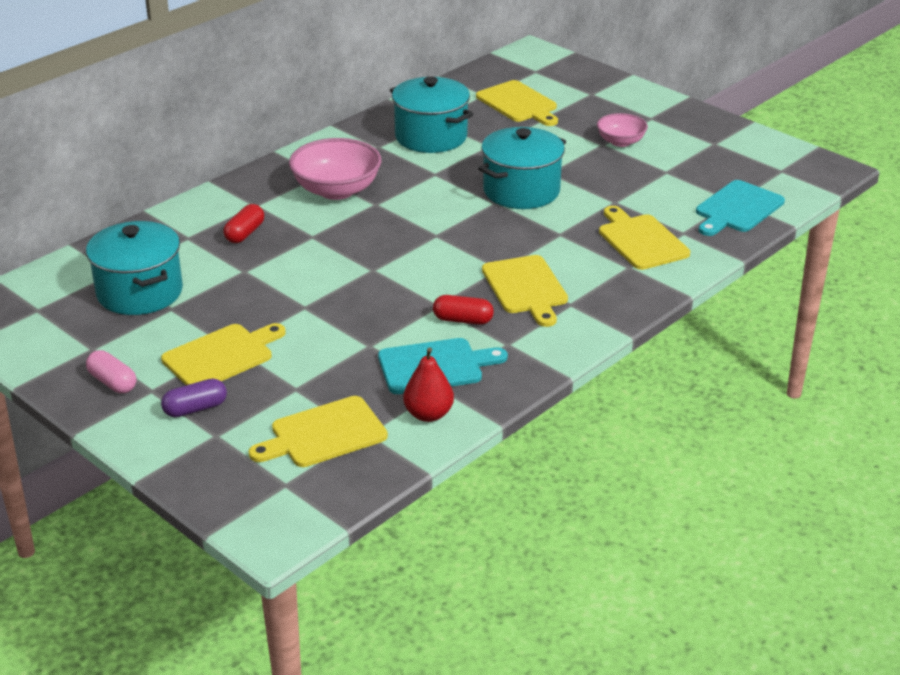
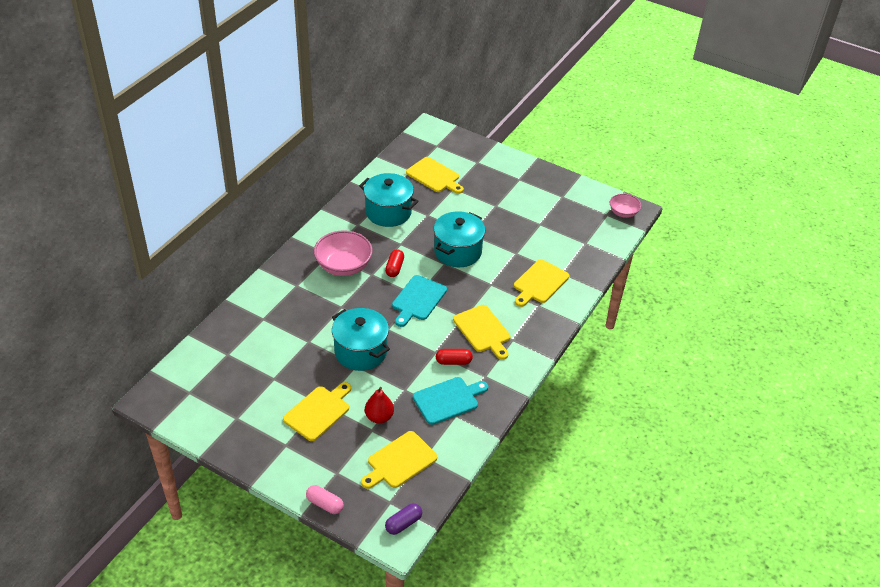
camera: 15 degrees left, 10 degrees up
(112, 382) = (259, 443): pink capsule -> pink capsule (325, 504)
(139, 292) = (249, 368): turquoise pot -> turquoise pot (360, 351)
(195, 409) = (317, 455): purple capsule -> purple capsule (403, 523)
(244, 233) = (298, 310): red capsule -> red capsule (394, 268)
(428, 414) = (455, 437): red pear -> red pear (379, 417)
(620, 142) = (506, 202): pink bowl -> pink bowl (623, 212)
(641, 240) = (539, 283): yellow cutting board -> yellow cutting board turned 105 degrees counterclockwise
(737, 209) = (589, 249): turquoise cutting board -> turquoise cutting board (418, 299)

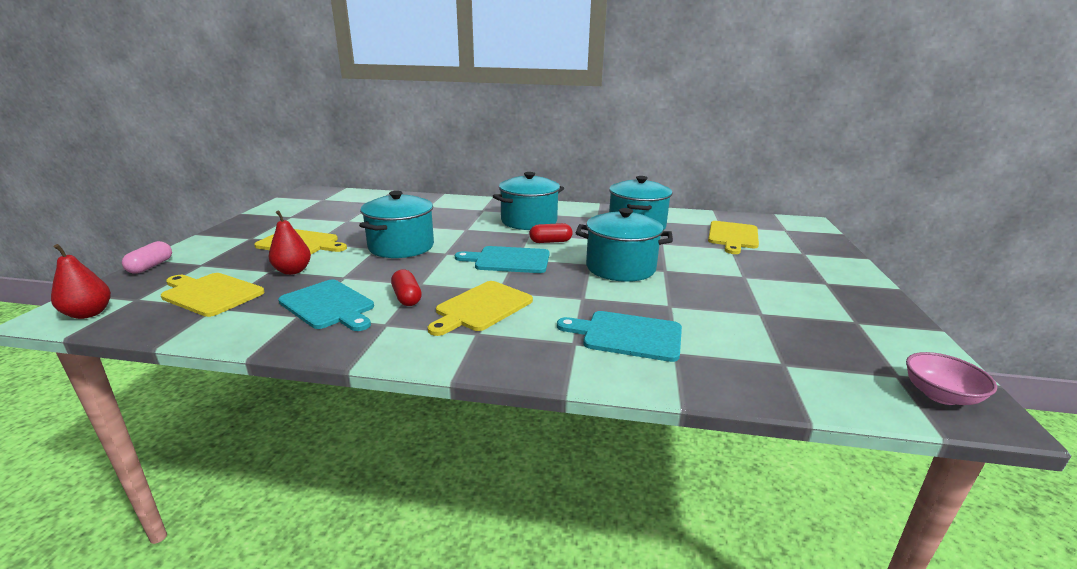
camera: 70 degrees right, 20 degrees down
(343, 266) = (529, 221): pink bowl -> turquoise pot
(403, 523) = (88, 314): purple capsule -> red pear
(539, 283) = (627, 335): yellow cutting board -> turquoise cutting board

